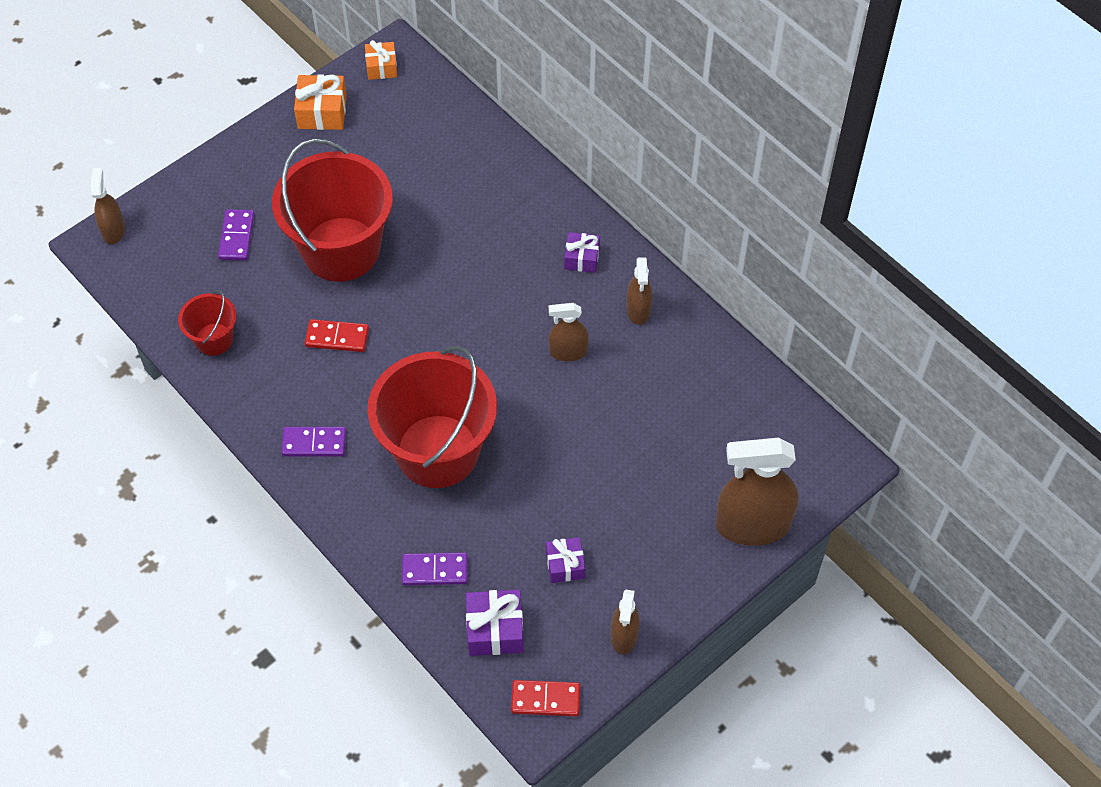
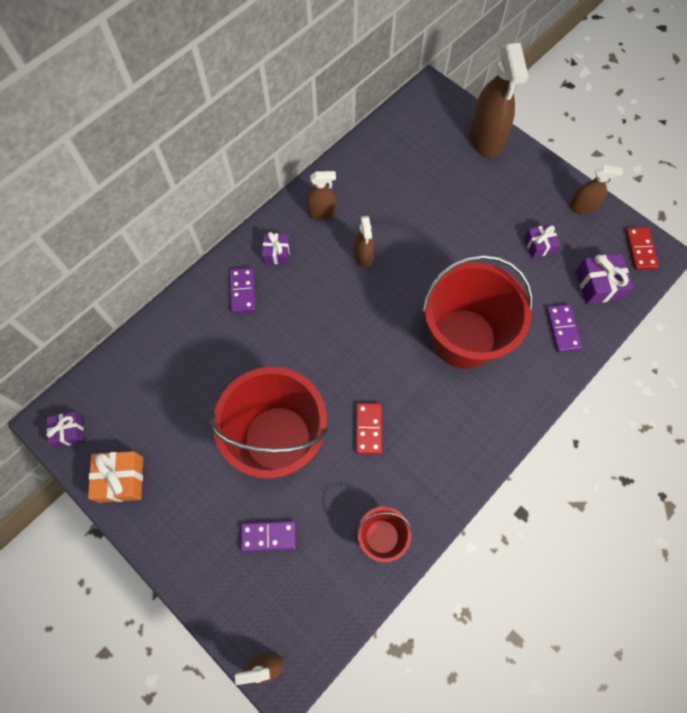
camera: 95 degrees left, 10 degrees up
(314, 443) = (471, 432): purple domino -> purple domino (243, 291)
(381, 67) = (69, 432): orange gift -> purple gift

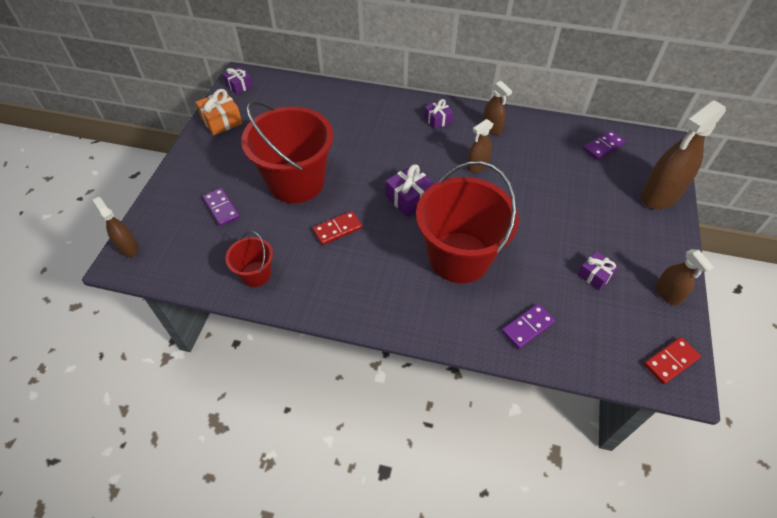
camera: 60 degrees right, 15 degrees down
(243, 291) = (394, 116): purple domino -> purple domino (603, 146)
(598, 285) = (598, 339): purple gift -> purple gift (409, 198)

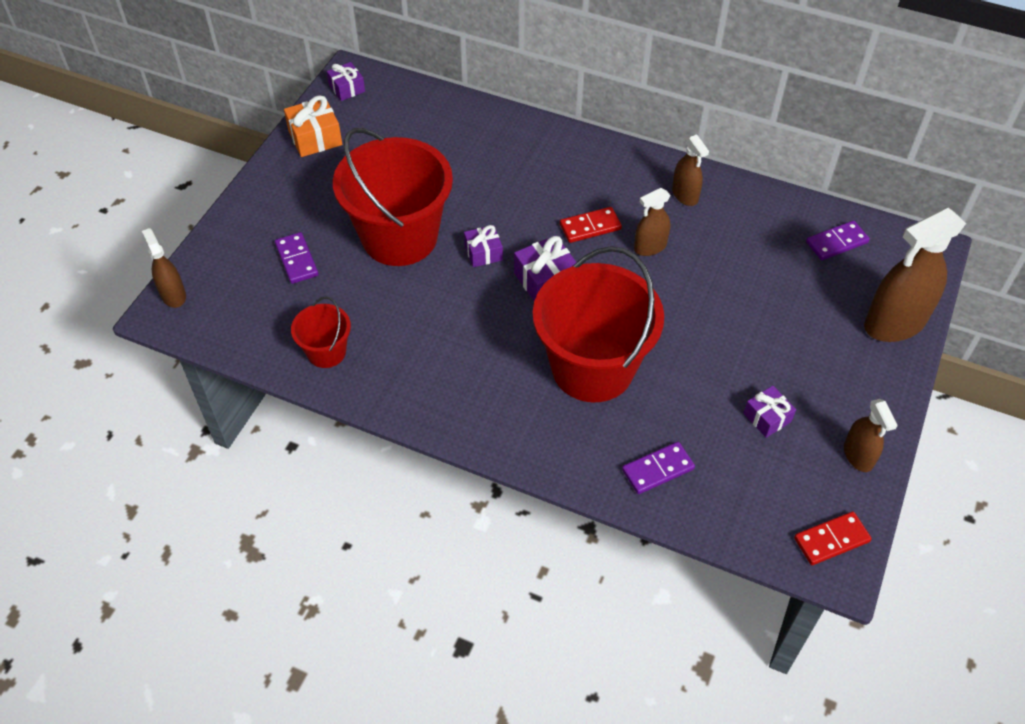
camera: 10 degrees right, 0 degrees up
(337, 229) = (441, 309): red domino -> red domino (590, 227)
(437, 120) = (612, 173): purple gift -> purple gift (483, 253)

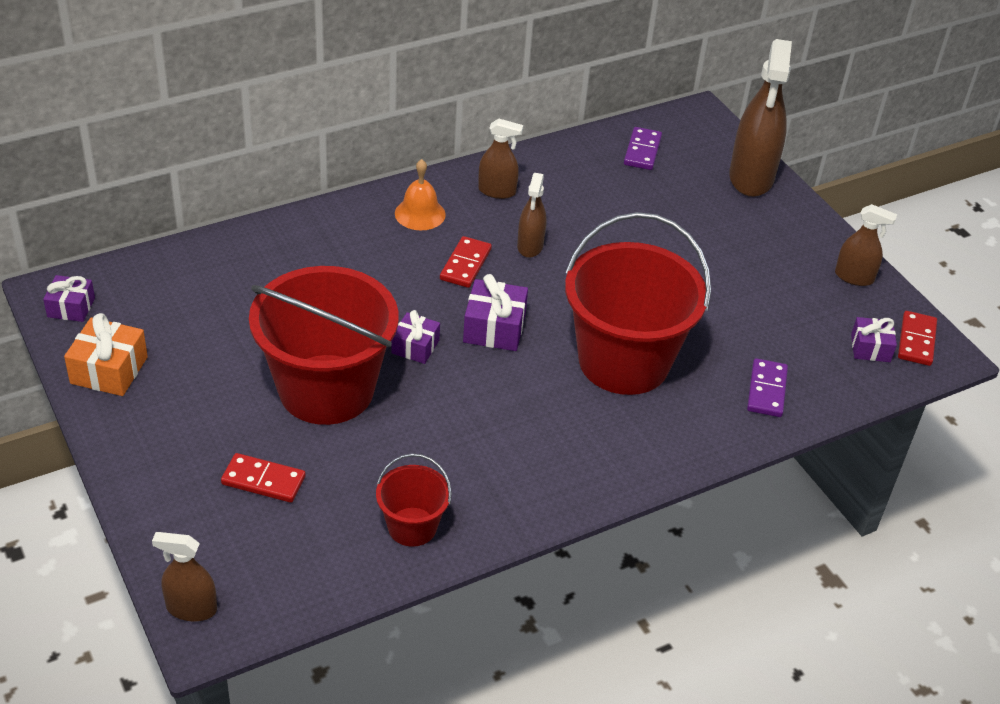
camera: 55 degrees left, 10 degrees down
(296, 260) = (263, 481): purple domino -> red domino
(612, 173) = (420, 214): none -> orange bell
(767, 417) = (774, 298): purple gift -> purple gift (870, 348)

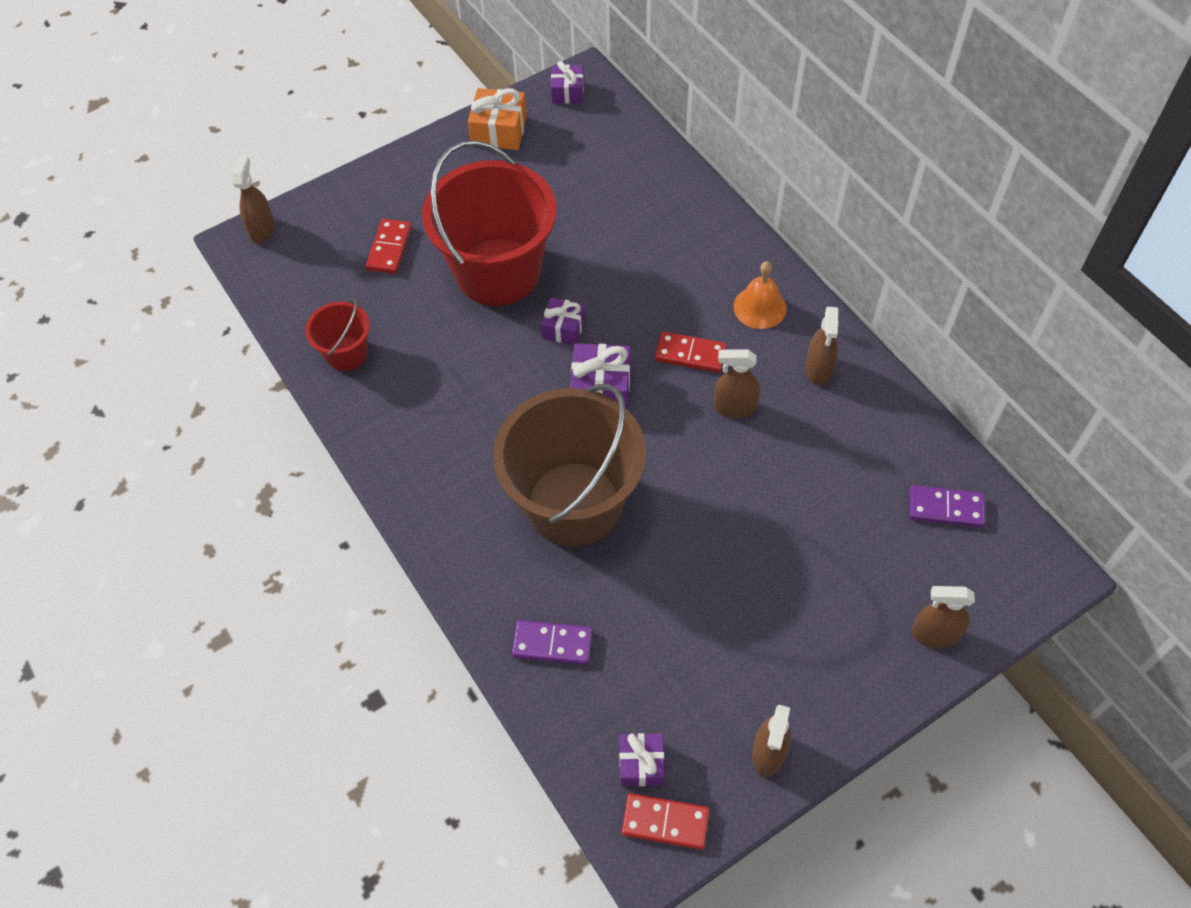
camera: 90 degrees right, 15 degrees up
(623, 361) = (573, 504): red bucket -> brown bucket
(751, 177) = (935, 634): brown spray bottle -> brown spray bottle, size x0.53

